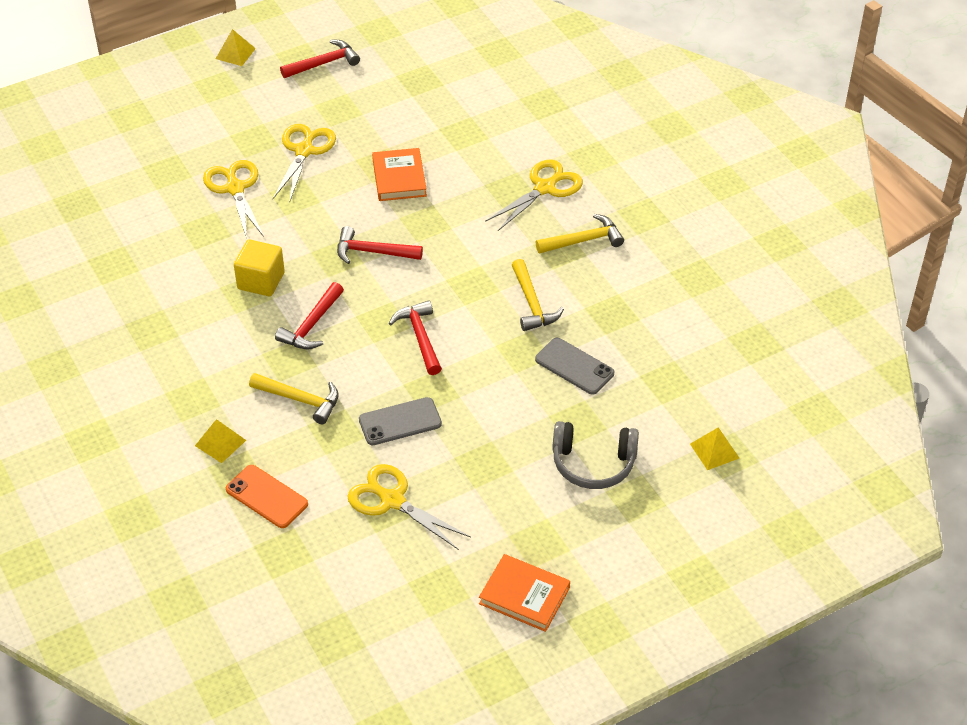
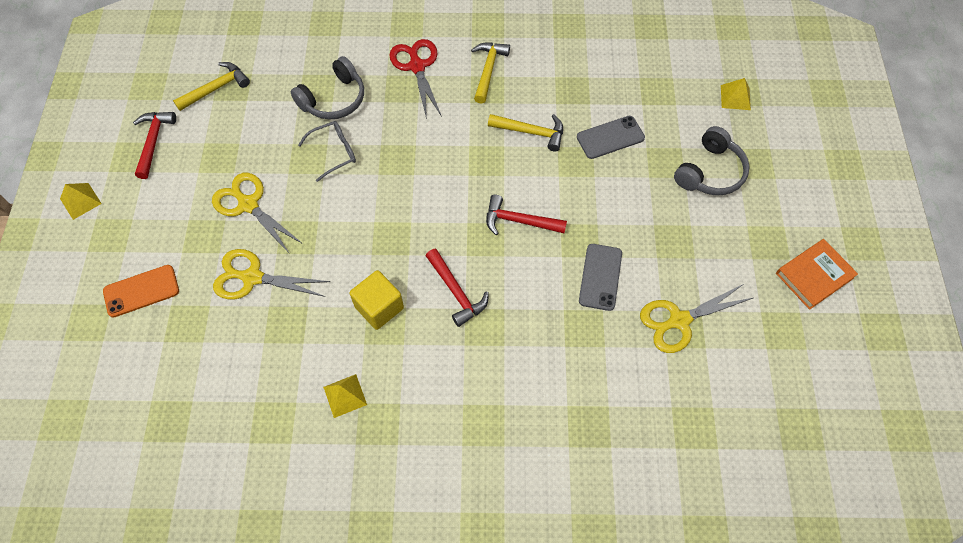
camera: 60 degrees left, 15 degrees up
(220, 443) = (547, 424): yellow pyramid -> yellow pyramid (345, 395)
(266, 497) = (627, 413): orange phone -> orange phone (141, 291)
(300, 400) = (534, 339): yellow hammer -> yellow hammer (216, 88)
(373, 252) = (404, 210): red hammer -> none
(399, 178) = (333, 153): orange book -> grey glasses
(459, 150) = (334, 99): none -> grey headphones
(544, 188) = (417, 67): yellow scissors -> red scissors

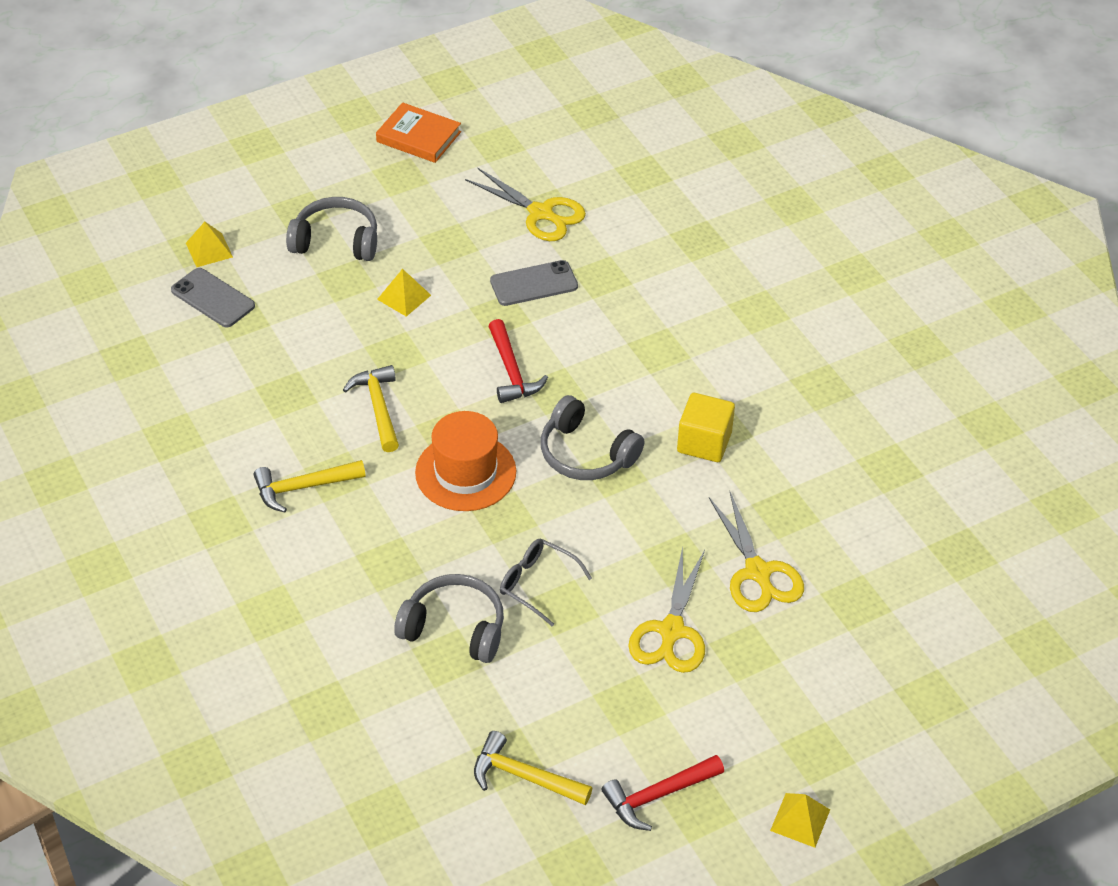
camera: 120 degrees left, 15 degrees down
(141, 291) = (856, 670): orange phone -> none
(345, 395) = (817, 424): yellow pyramid -> yellow pyramid (404, 297)
(417, 67) = (342, 564): red scissors -> none
(417, 229) = (586, 454): none -> grey headphones
(446, 155) = (465, 472): none -> orange hat
(456, 292) = (637, 388): red hammer -> none
(610, 137) = (340, 336): grey phone -> grey phone (213, 298)

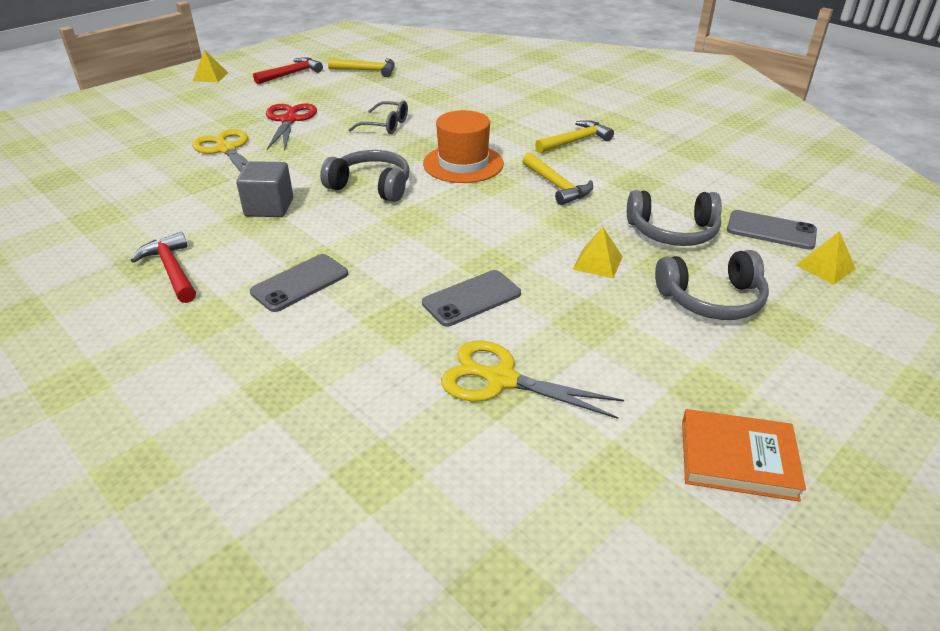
camera: 165 degrees right, 10 degrees down
(454, 628) = (431, 105): grey headphones -> grey headphones (672, 232)
(511, 371) = (458, 225): red hammer -> red hammer (172, 270)
(671, 631) = (289, 120): yellow scissors -> red scissors
(678, 331) = (300, 283): none -> grey phone
(704, 442) = (269, 207): yellow cube -> grey cube

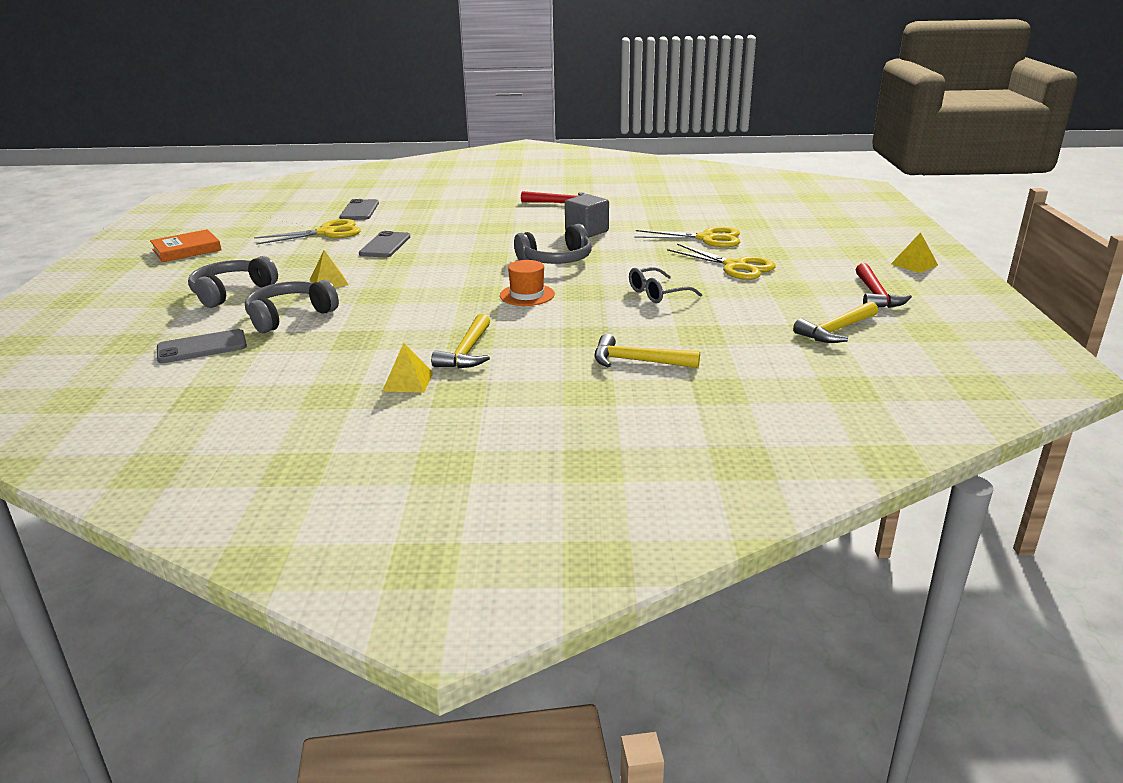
camera: 135 degrees right, 10 degrees down
(289, 120) = (735, 266): red scissors -> yellow scissors
(300, 283) = (487, 220): grey phone -> grey phone (359, 210)
(463, 164) = (527, 295): orange hat -> orange hat, size x0.66
(557, 186) = (423, 310): yellow hammer -> yellow hammer (638, 361)
(825, 267) = (145, 338): yellow pyramid -> yellow pyramid (408, 381)

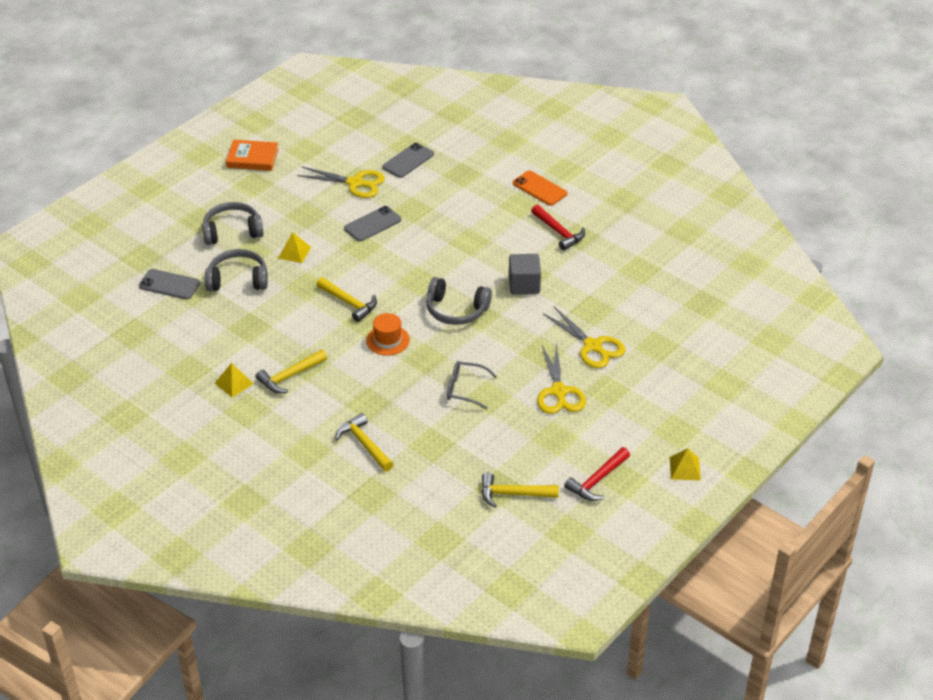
camera: 40 degrees right, 15 degrees up
(444, 289) = (349, 303): none -> yellow hammer
(502, 192) = (539, 188): none -> orange phone

